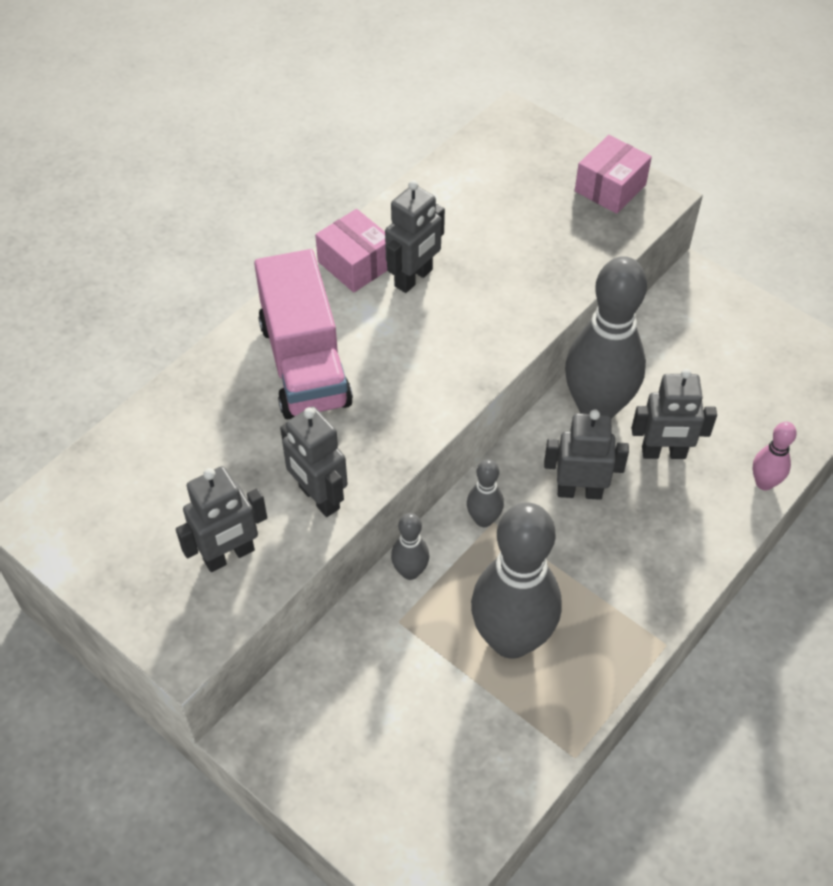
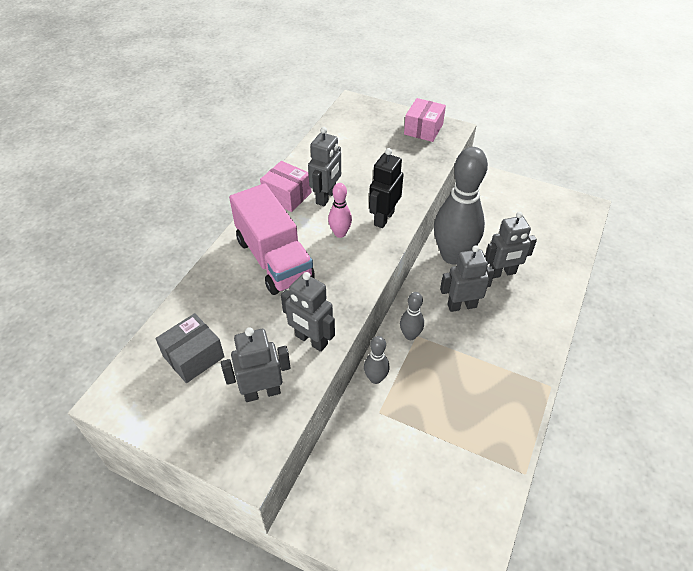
camera: 15 degrees left, 5 degrees down
(153, 484) = (193, 356): none -> grey box
(229, 555) = (262, 392): grey robot -> grey robot turned 150 degrees counterclockwise
(489, 331) = (383, 218): none -> black robot
(511, 639) = (455, 406): grey bowling pin -> none
(764, 483) = (566, 278): pink bowling pin -> pink bowling pin (340, 233)

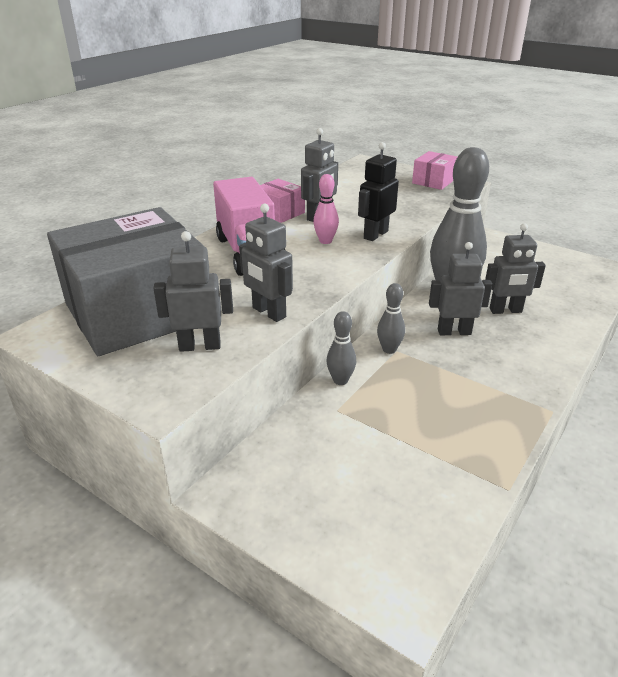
camera: 10 degrees right, 15 degrees down
(193, 356) = (138, 312): grey box -> grey box, size x2.28

